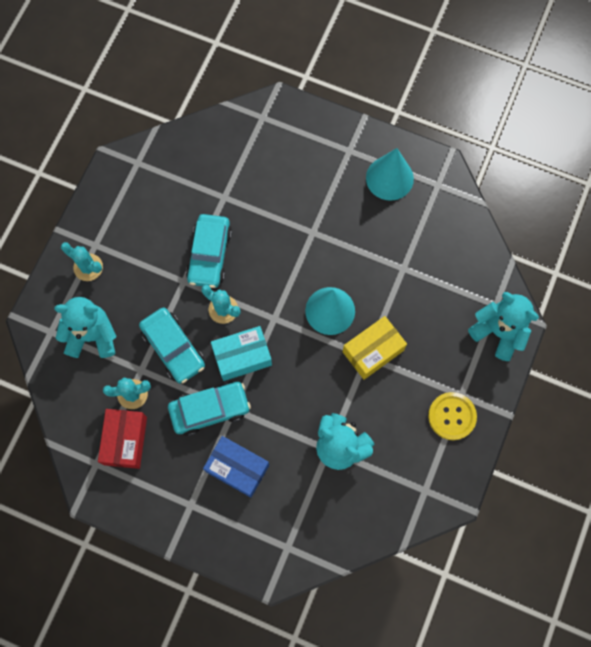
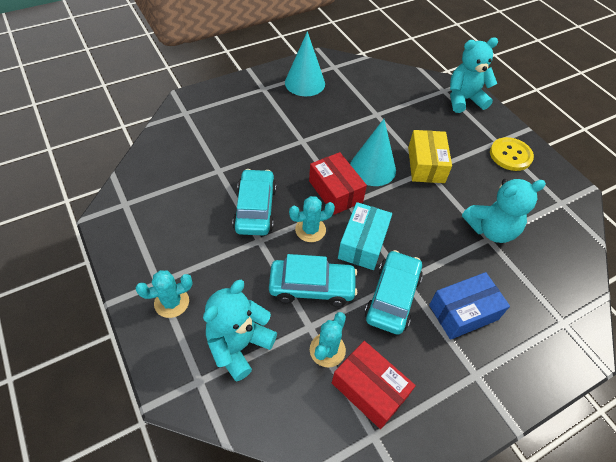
camera: 55 degrees left, 20 degrees down
(209, 255) = (255, 209): turquoise car -> turquoise car turned 135 degrees counterclockwise
(278, 300) = (335, 191): none -> red box

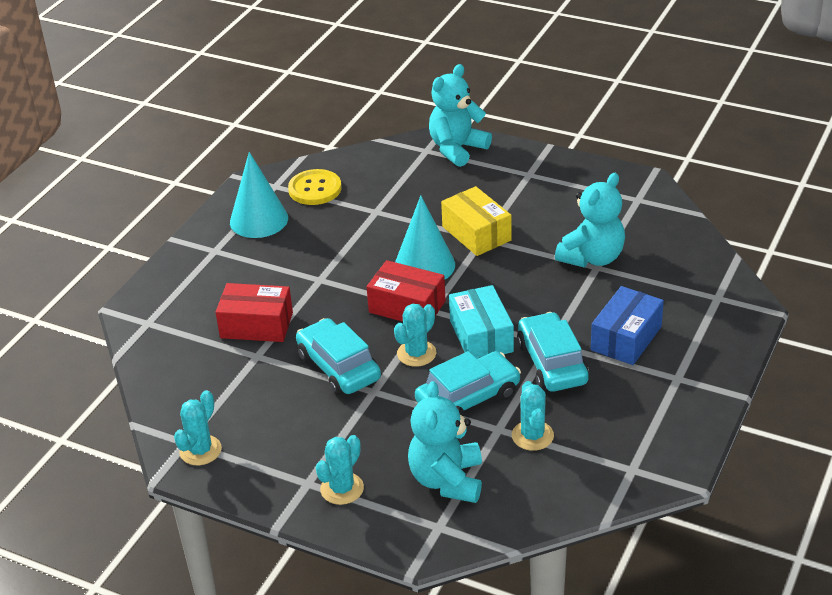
camera: 30 degrees left, 15 degrees down
(126, 215) = (200, 450): none -> turquoise cactus
(369, 389) = (598, 441): red box -> red box (256, 325)
(510, 155) = (553, 180): yellow button -> yellow button (315, 189)

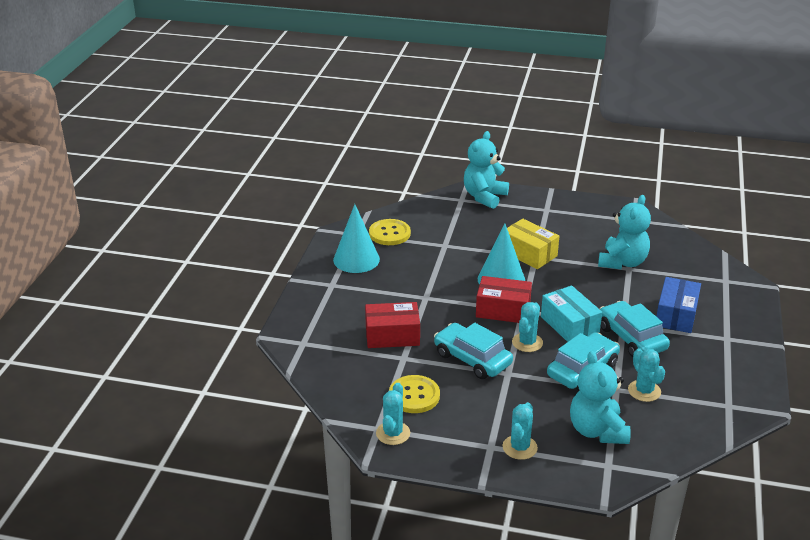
camera: 15 degrees left, 5 degrees down
(247, 406) = (414, 396): none -> yellow button

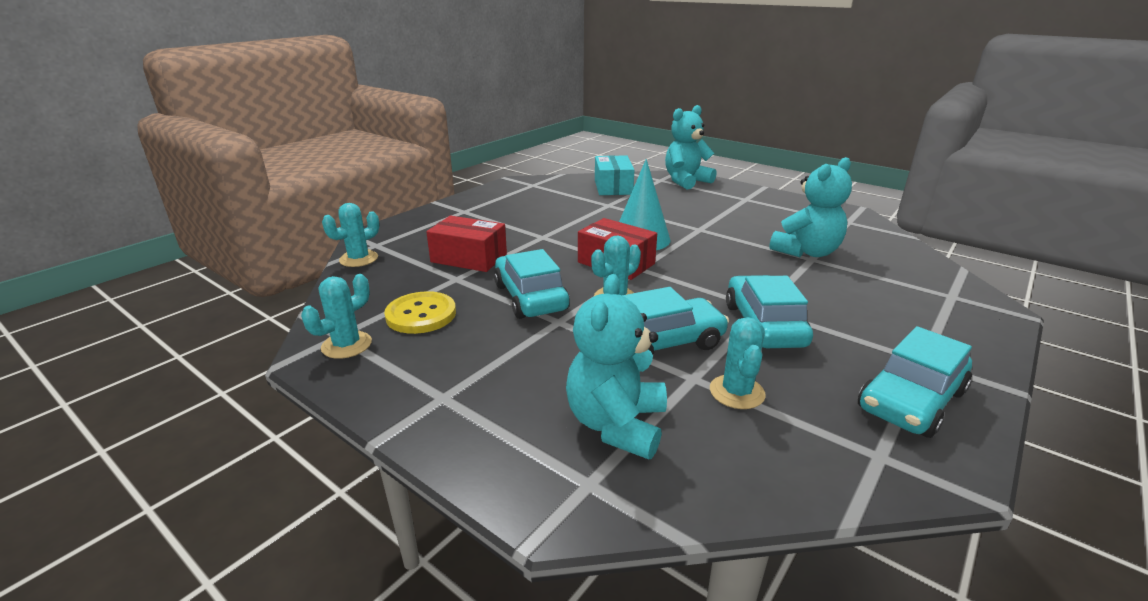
camera: 25 degrees right, 5 degrees down
(356, 259) = (509, 199): turquoise cone -> none
(389, 233) = (563, 189): yellow button -> none
(519, 447) = (479, 411): turquoise cactus -> turquoise cactus (359, 259)
(529, 254) = (694, 225): yellow box -> none
(569, 325) = (686, 293): turquoise box -> turquoise box (613, 187)
(676, 315) = (850, 315): blue box -> none
(730, 368) = (911, 400): none -> turquoise car

